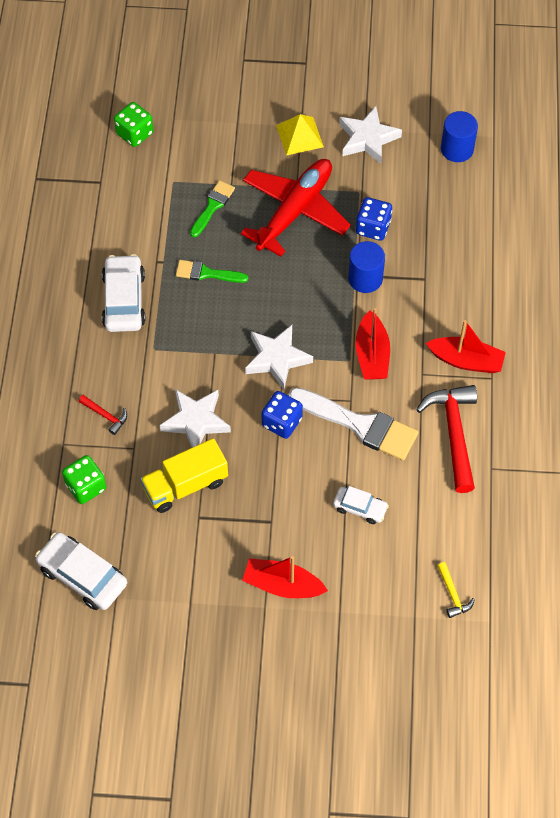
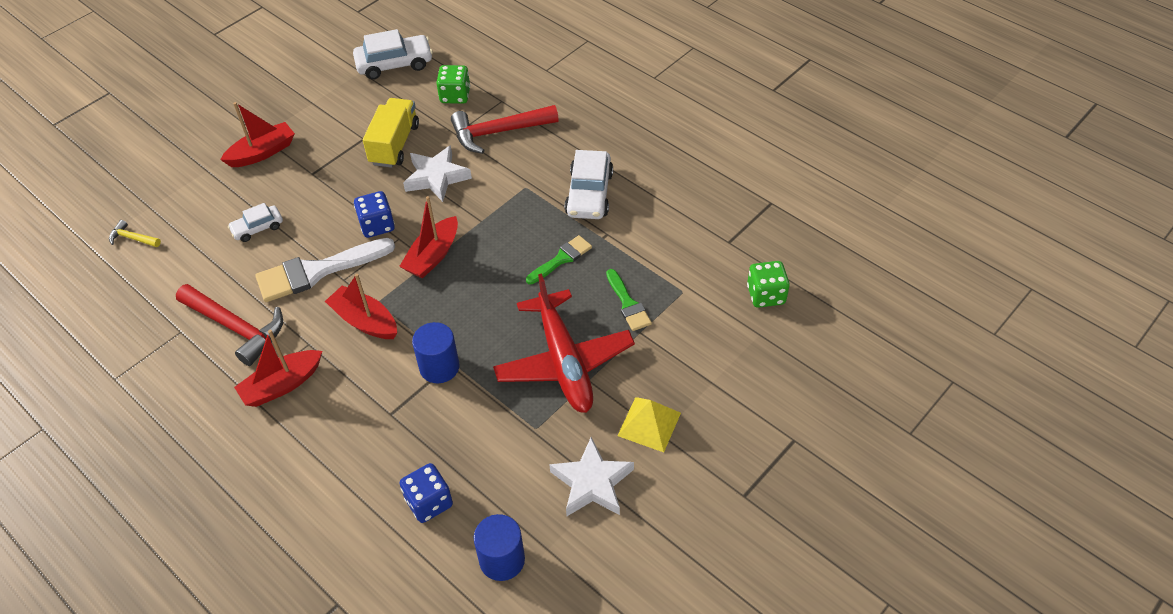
camera: 130 degrees right, 10 degrees down
(106, 416) = (498, 132): red hammer -> red hammer, size x2.12
(124, 300) = (589, 194): white car -> white car turned 60 degrees clockwise
(277, 359) = (433, 256): white star -> red boat
(373, 227) = (485, 411): blue dice -> blue dice (429, 502)

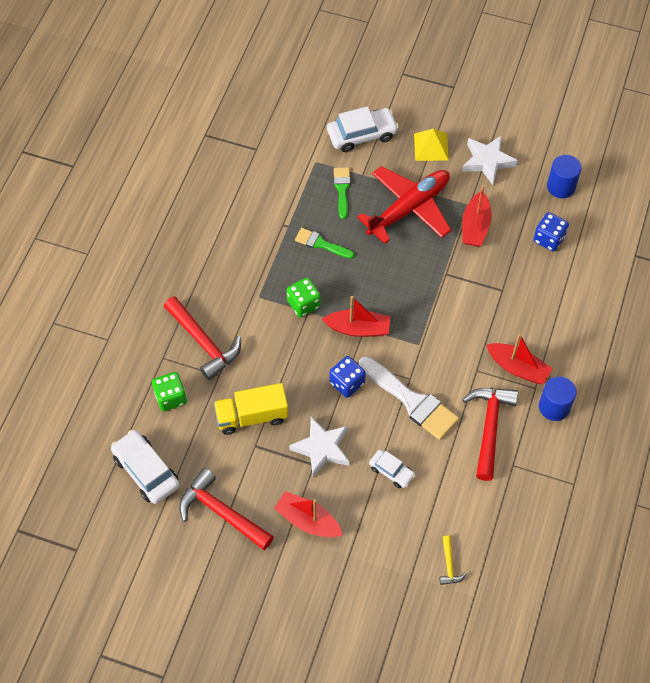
camera: 115 degrees left, 10 degrees up
(318, 99) = (221, 512): none -> red hammer
(365, 321) = (439, 344): red boat -> red boat (475, 226)
(436, 177) = (276, 365): white star -> white star (322, 448)
(439, 367) = (451, 278): blue cylinder -> blue cylinder (554, 407)
(589, 194) = (247, 250): white car -> white car (362, 135)
(628, 304) = (342, 189): green brush -> green brush turned 45 degrees counterclockwise
(766, 295) = (295, 115): green dice -> green dice (303, 304)

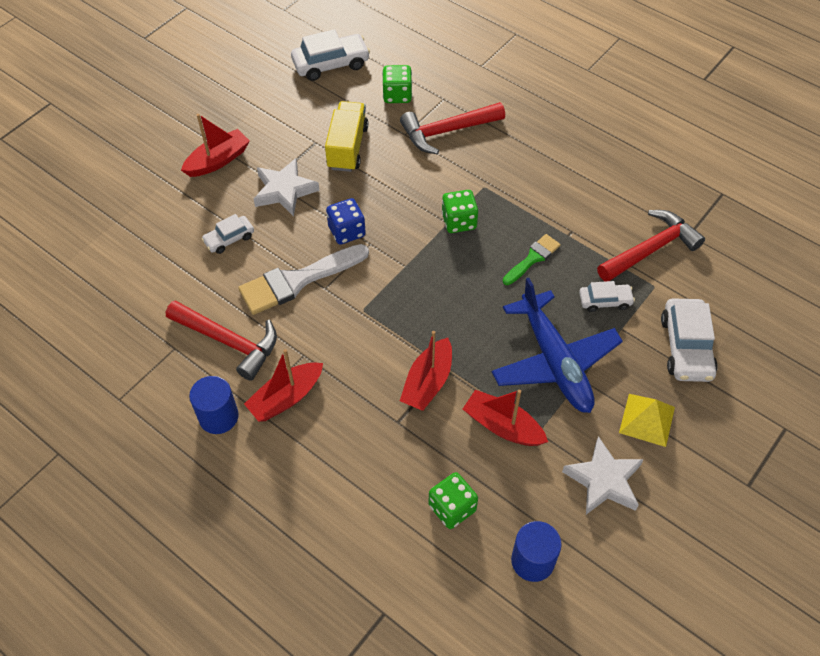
camera: 110 degrees right, 5 degrees down
(221, 512) = (262, 103): red hammer -> red hammer (651, 249)
(342, 189) = (605, 301): green brush -> white car
(358, 328) = (407, 260): red boat -> red boat (428, 382)
(409, 208) = (554, 362): red plane -> blue plane
(449, 565) = (106, 254): yellow hammer -> none
(548, 239) = (452, 508): blue dice -> green dice

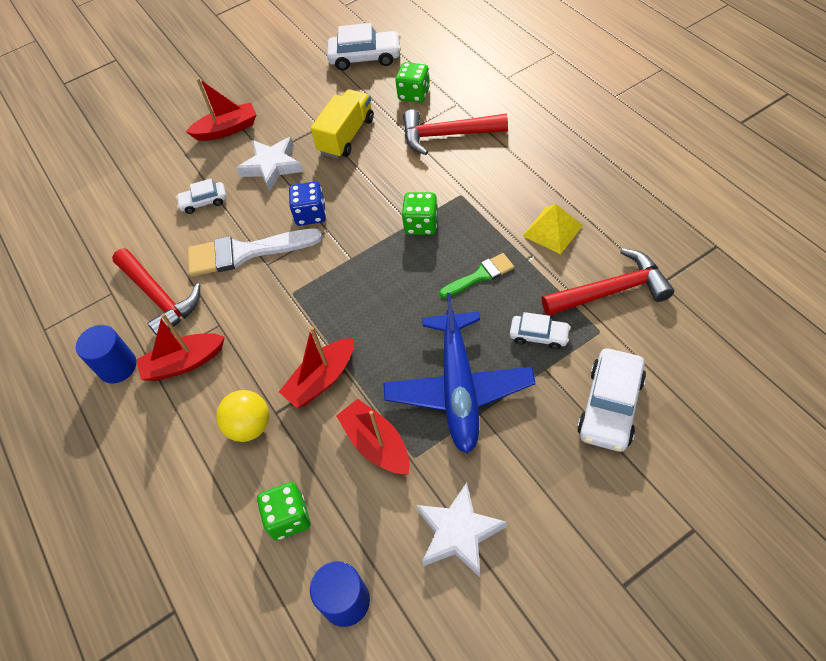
camera: 25 degrees right, 0 degrees up
(379, 439) = (250, 426): none -> yellow ball
(647, 420) = (534, 477): yellow pyramid -> yellow pyramid (552, 230)

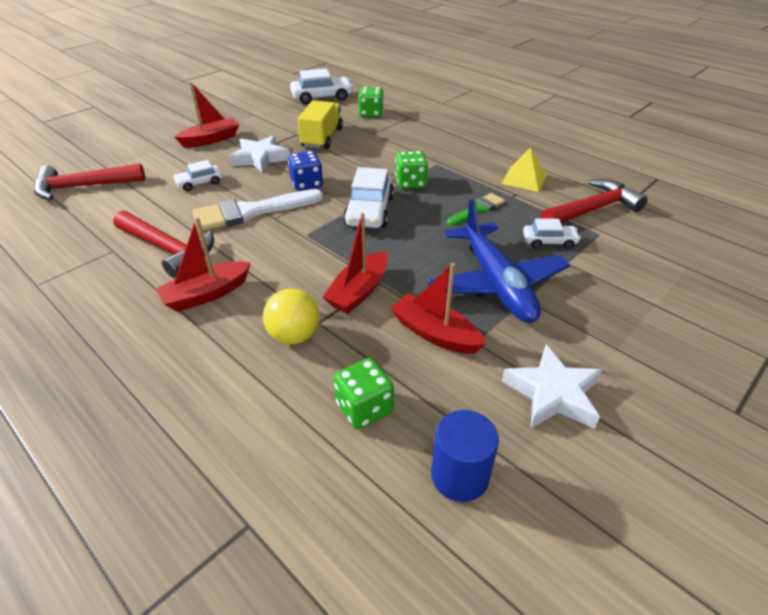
camera: 20 degrees left, 15 degrees down
(117, 366) = (130, 305): blue cylinder -> none
(446, 135) = (408, 133): red hammer -> red hammer (83, 187)
(610, 406) = (638, 281): white car -> white car (369, 211)

